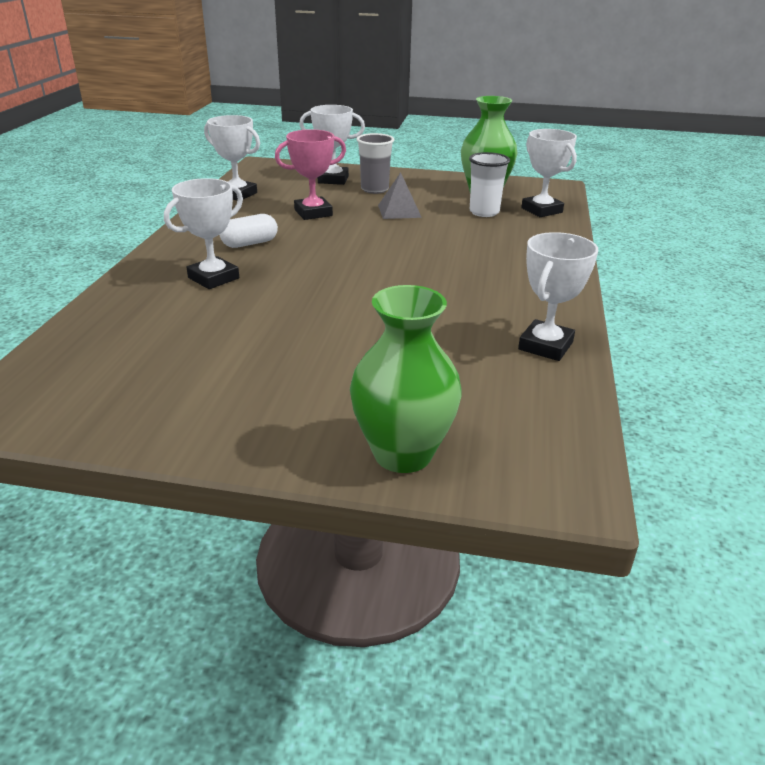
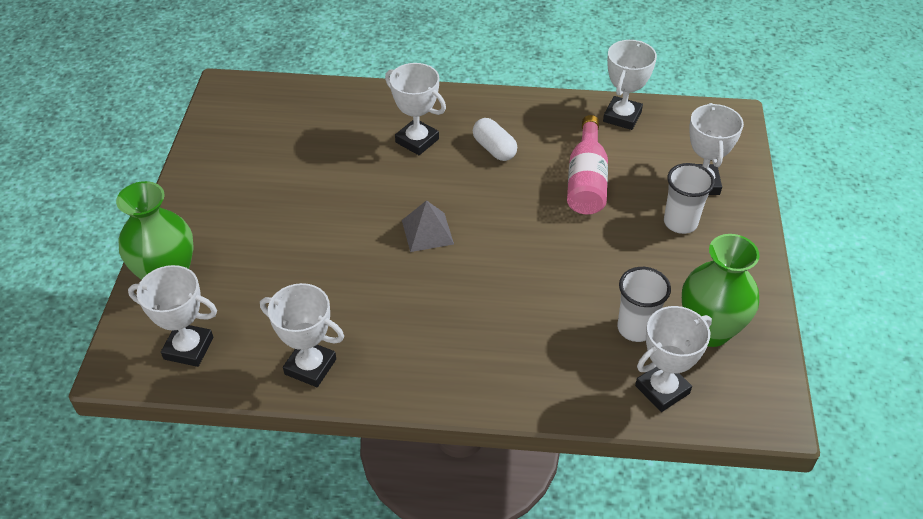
camera: 85 degrees right, 15 degrees up
(313, 213) = (586, 180): pink trophy -> pink bottle
(374, 189) = (680, 223): grey cup -> white cup
(399, 211) = (614, 249): grey pyramid -> grey pyramid (427, 232)
(531, 430) = (188, 348): none -> white trophy

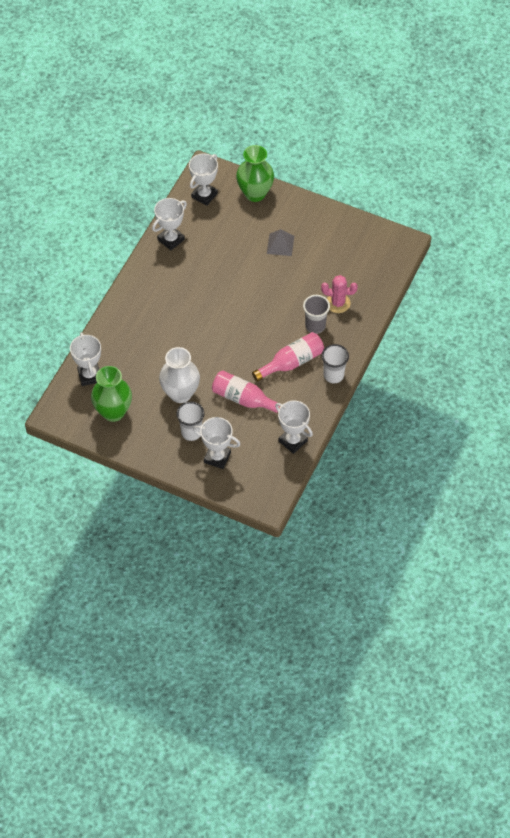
camera: 110 degrees right, 10 degrees up
(365, 127) = (338, 303): none -> pink cactus
(417, 140) = (315, 326): white trophy -> grey cup
(427, 232) = (238, 310): grey pyramid -> grey pyramid (280, 244)
(494, 149) = (291, 362): white capsule -> pink bottle
(621, 256) = (180, 393): none -> white vase
(635, 328) = (130, 380): white cup -> white cup (333, 375)

